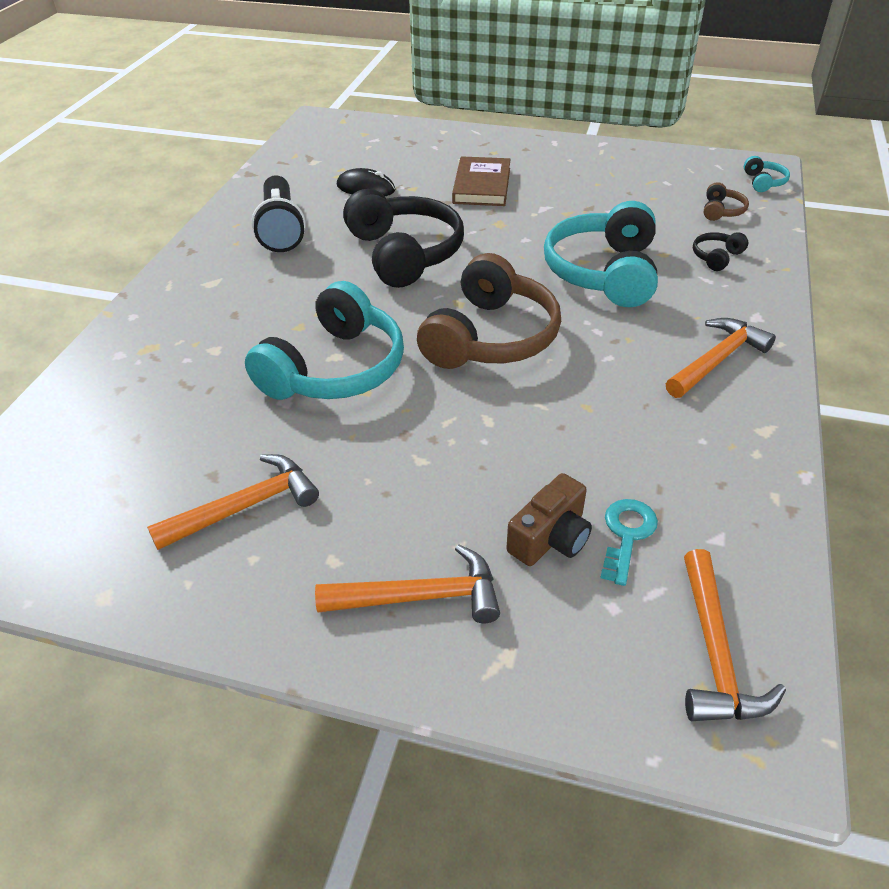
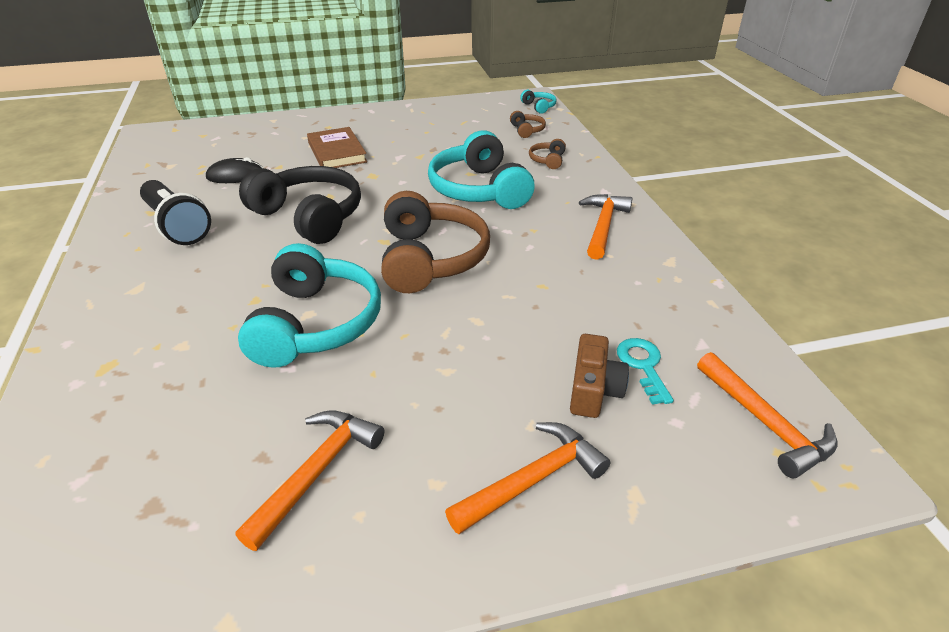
camera: 30 degrees left, 5 degrees down
(716, 257) = (548, 160): black headphones -> brown headphones

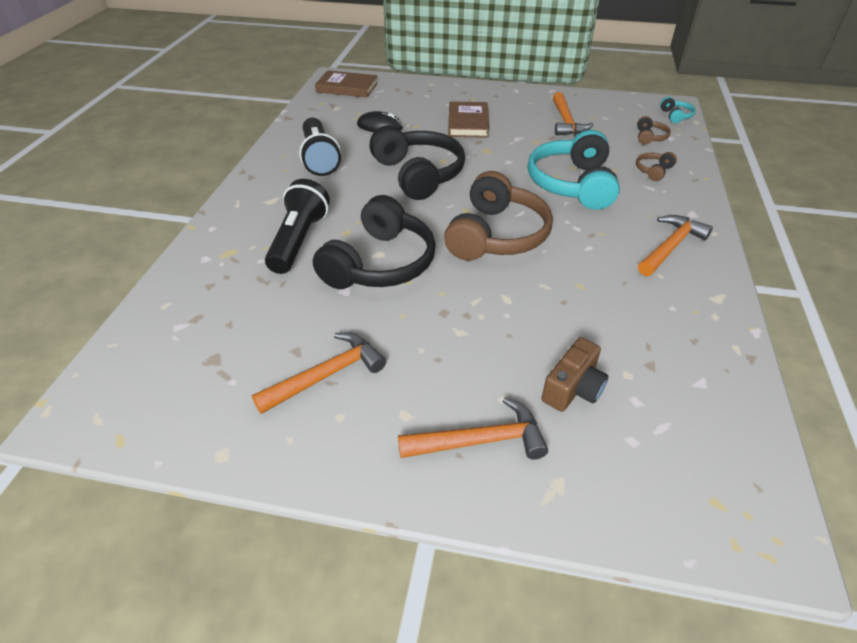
camera: 25 degrees right, 5 degrees up
(172, 141) = (347, 87): none -> brown book
(198, 326) = (299, 241): none -> black flashlight
(315, 324) = (380, 263): turquoise headphones -> black headphones
(643, 366) = (631, 383): turquoise key -> none
(765, 423) = (718, 473): orange hammer -> orange hammer (566, 122)

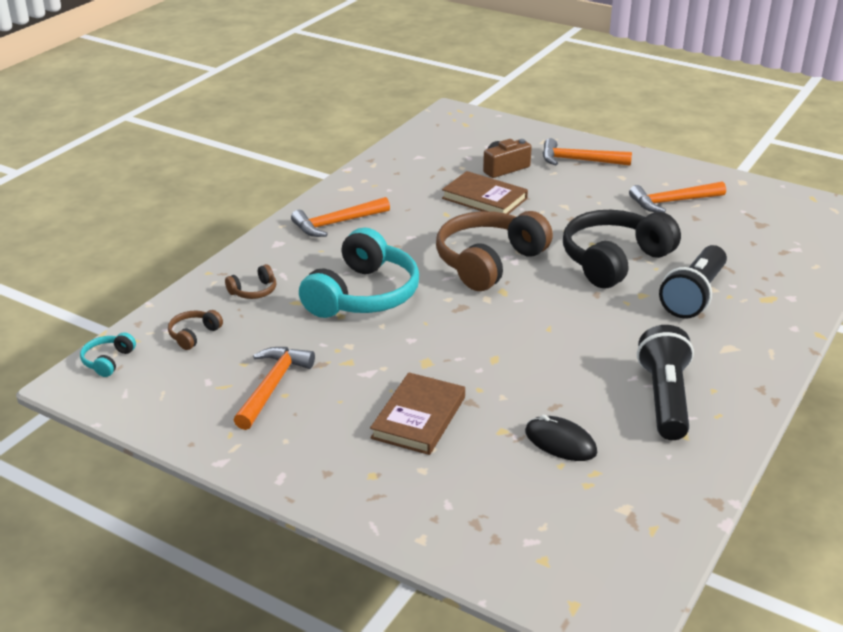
camera: 160 degrees left, 10 degrees down
(347, 87) = (594, 569): brown book -> brown book (484, 198)
(418, 174) = (536, 345): black headphones -> none

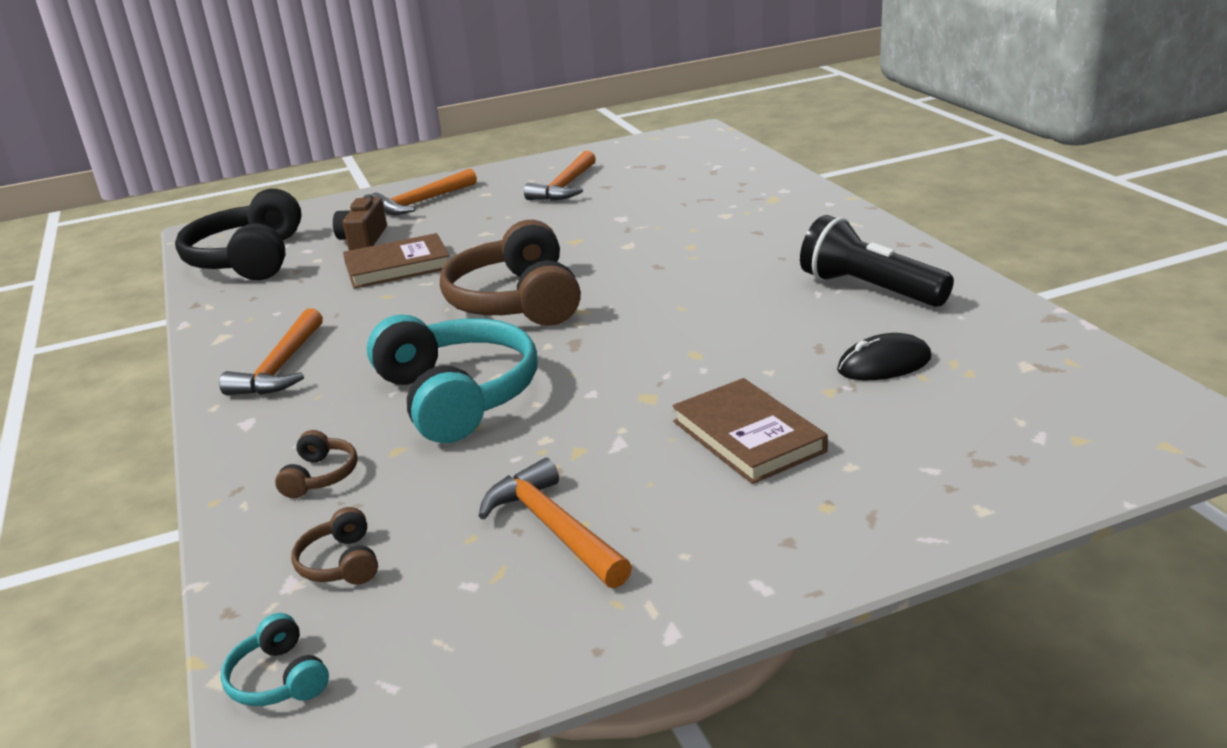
camera: 50 degrees left, 5 degrees down
(614, 260) = (615, 240): black headphones -> black headphones (249, 259)
(694, 296) = (725, 225): black flashlight -> none

